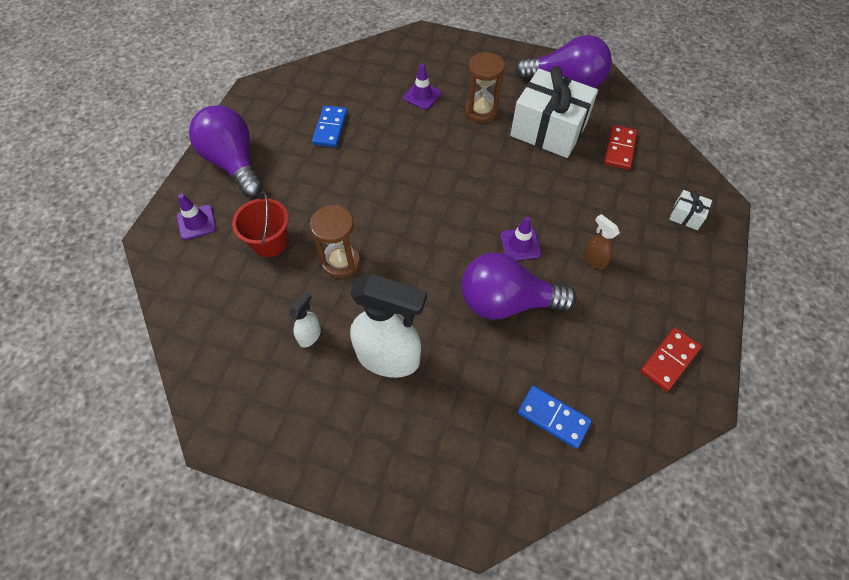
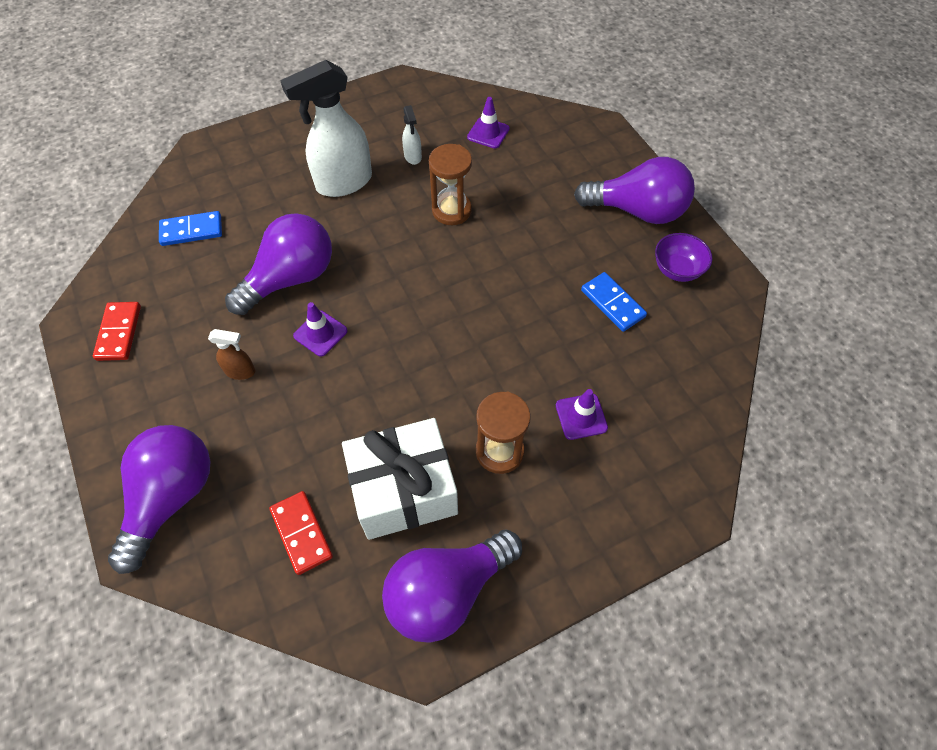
camera: 135 degrees right, 0 degrees up
(196, 222) = (590, 155): purple traffic cone -> purple traffic cone (488, 133)
(269, 242) = (521, 183): red bucket -> none
(270, 117) = (677, 270): none -> purple bowl
(686, 216) = (171, 497): white gift -> purple light bulb

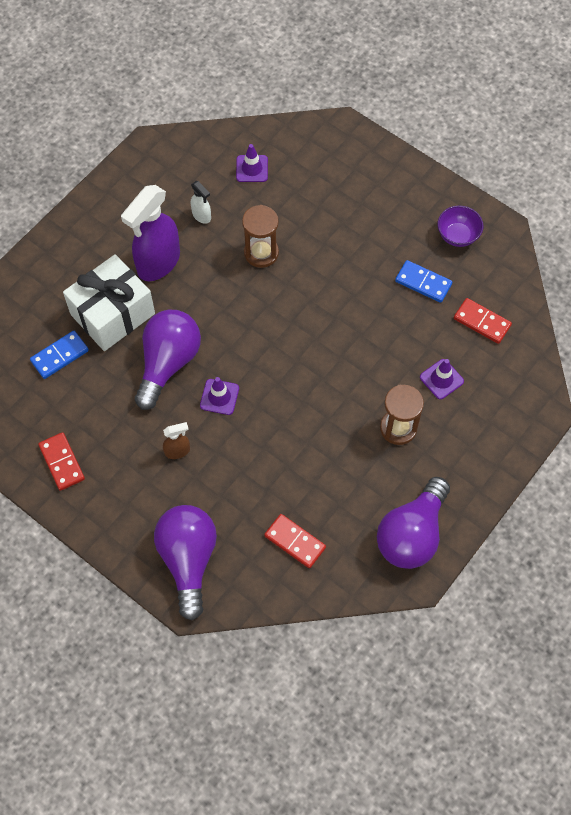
camera: 25 degrees left, 5 degrees up
(343, 183) = (158, 263): white spray bottle -> purple spray bottle
(404, 490) = (347, 483): white gift -> white gift (112, 314)
(637, 211) = (406, 195): purple light bulb -> none
(662, 371) = (482, 322): none -> red domino

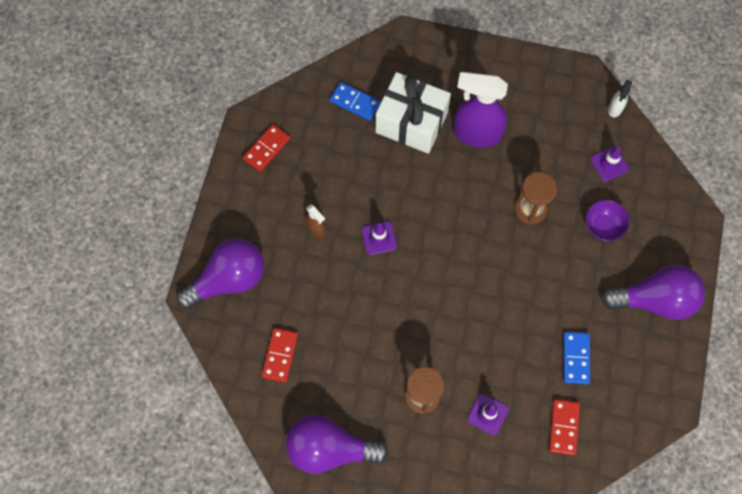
camera: 65 degrees right, 5 degrees up
(168, 363) = (389, 185): purple light bulb -> purple light bulb (654, 300)
(201, 216) = (539, 146): white spray bottle -> white spray bottle (615, 109)
(457, 235) = (642, 369): purple bowl -> purple bowl (603, 226)

